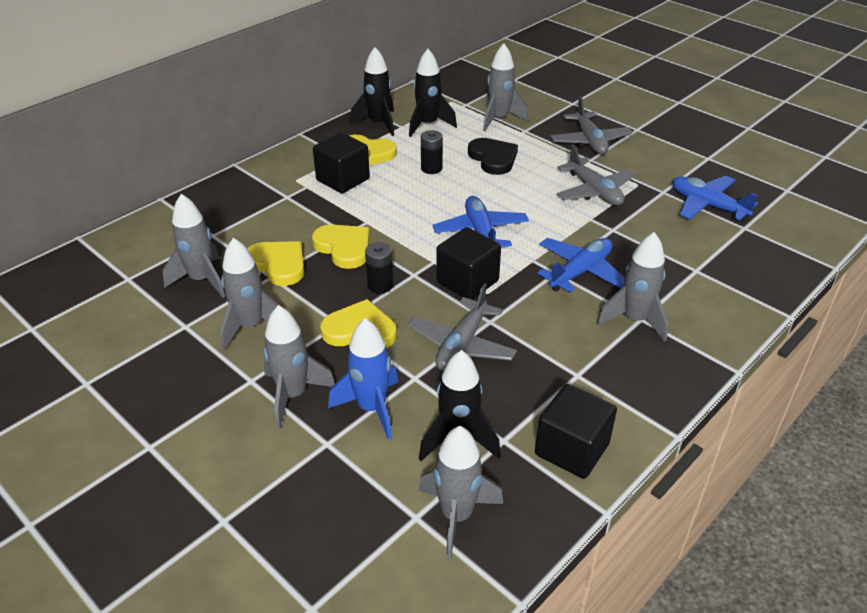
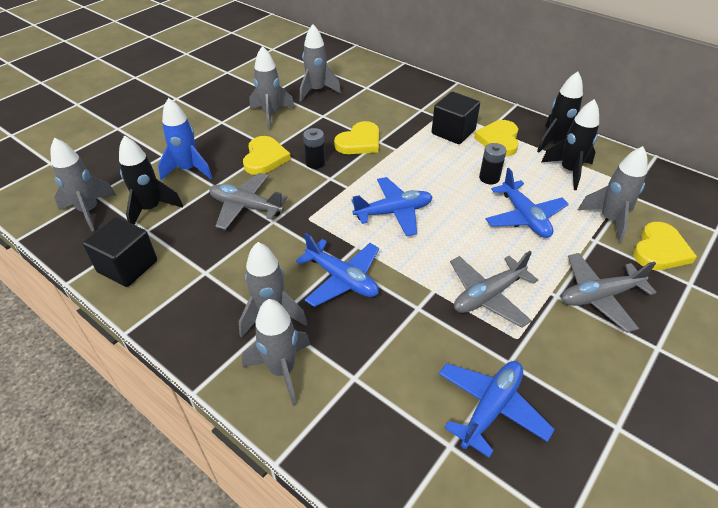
camera: 85 degrees right, 5 degrees up
(278, 265) = (335, 116): yellow heart -> yellow heart (660, 250)
(293, 395) = (206, 138): grey rocket -> grey rocket (282, 370)
(467, 281) = (322, 207): black cube -> none
(493, 158) = (524, 217): black heart -> blue plane

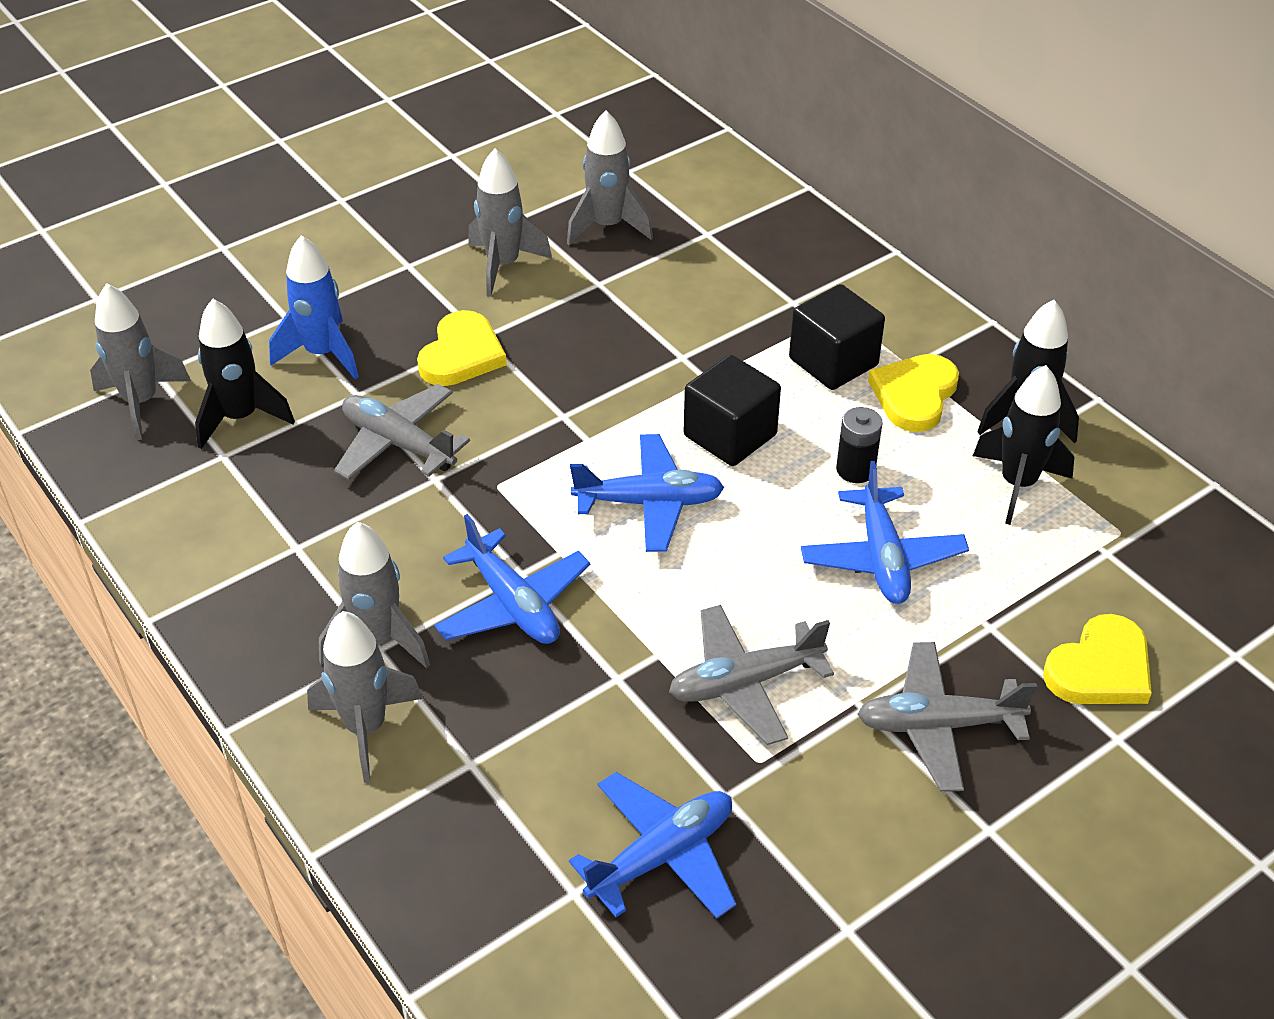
camera: 15 degrees right, 0 degrees up
(128, 266) = (179, 512): black cube -> black cube (730, 435)
(315, 163) = (548, 380): black battery -> none
(359, 142) = (645, 351): yellow heart -> none
(609, 220) = (1039, 594): grey rocket -> none

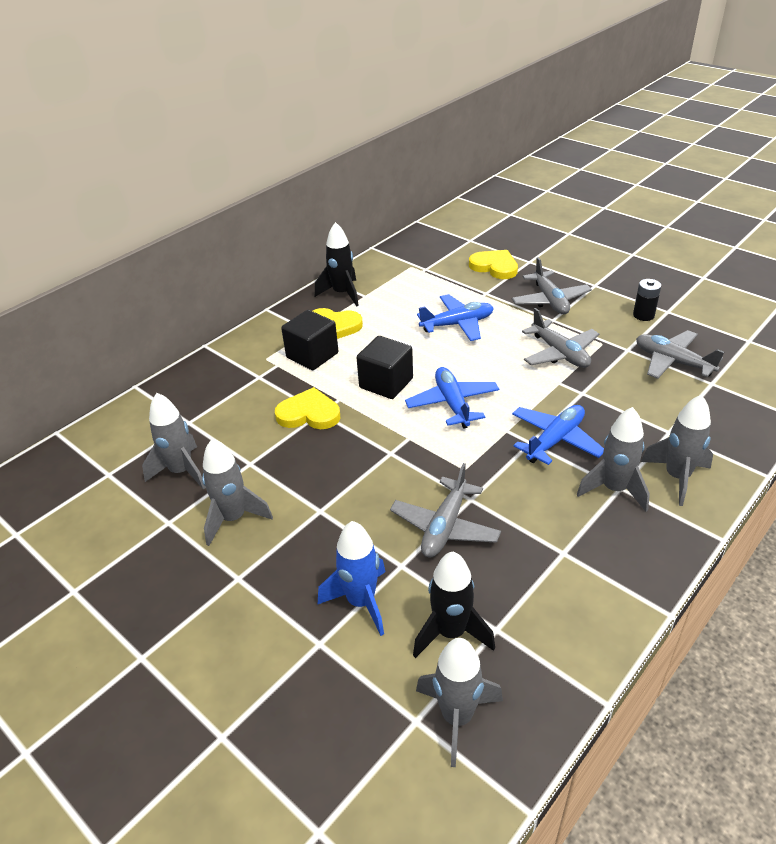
camera: 100 degrees left, 5 degrees down
(461, 354) = (342, 517): yellow heart -> yellow heart (309, 414)
(661, 856) = (672, 362): blue plane -> grey plane
(855, 470) = (398, 338): black battery -> black battery (643, 315)
(1017, 484) = (390, 293): black rocket -> none

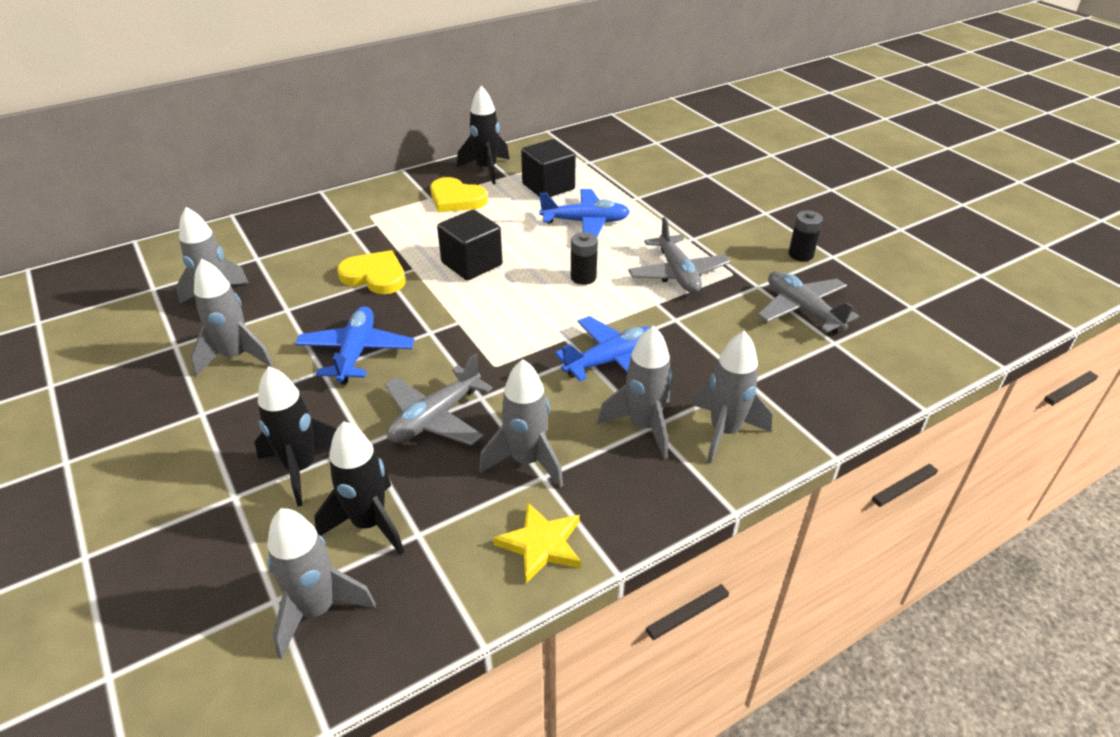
camera: 15 degrees right, 0 degrees up
(312, 355) = (416, 222): black cube -> black cube (548, 187)
(361, 602) = (301, 468): blue rocket -> black rocket
(452, 403) = (526, 299): blue plane -> blue plane (356, 352)
(487, 374) = (583, 277): none -> black battery
(494, 267) = (664, 173): yellow heart -> none
(542, 543) = (527, 461): none -> grey rocket
(550, 300) = (703, 218): grey plane -> none
(598, 608) = (541, 544): none -> yellow star

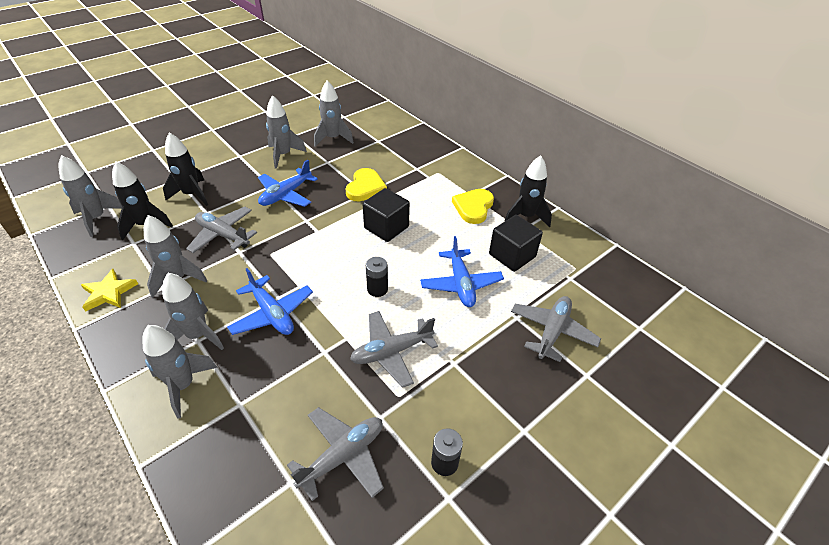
camera: 80 degrees right, 5 degrees up
(356, 352) = (286, 195): blue plane -> blue plane turned 135 degrees clockwise
(657, 182) = (552, 331): none -> grey plane

